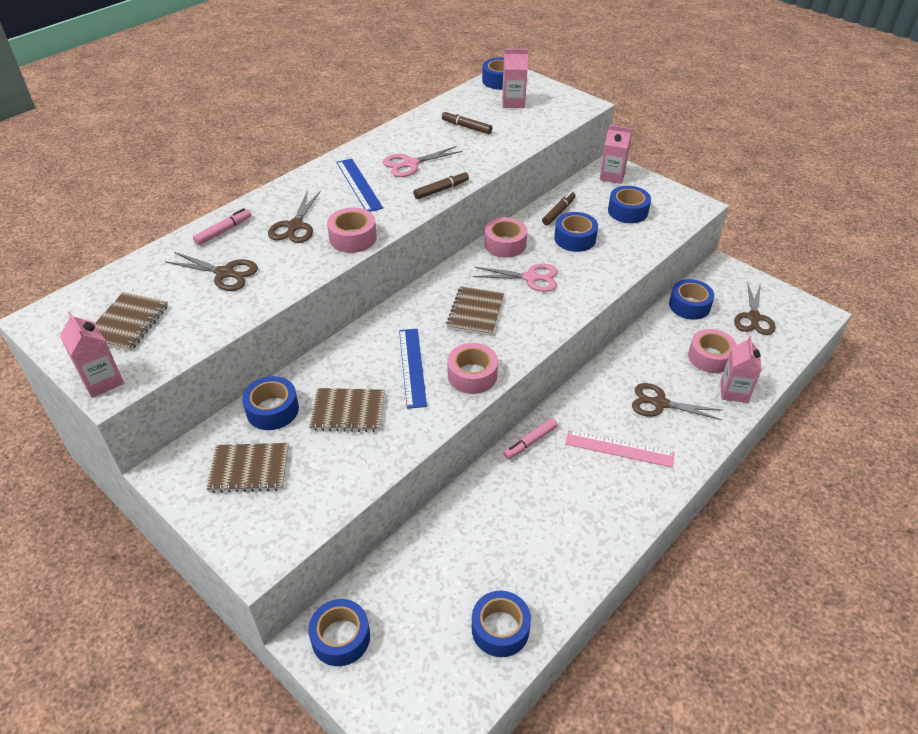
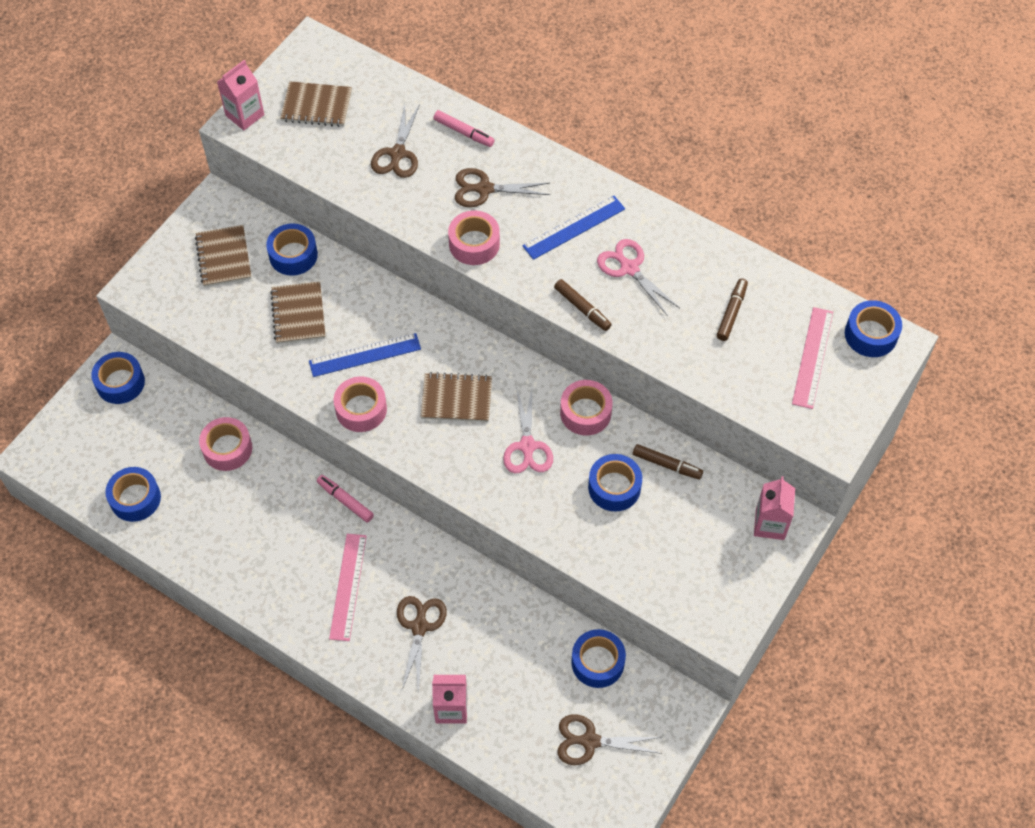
camera: 80 degrees right, 15 degrees up
(513, 102) = (812, 357): pink carton -> pink ruler
(627, 211) = (689, 546): blue tape -> none
(710, 357) = (505, 684): pink tape -> pink tape (227, 449)

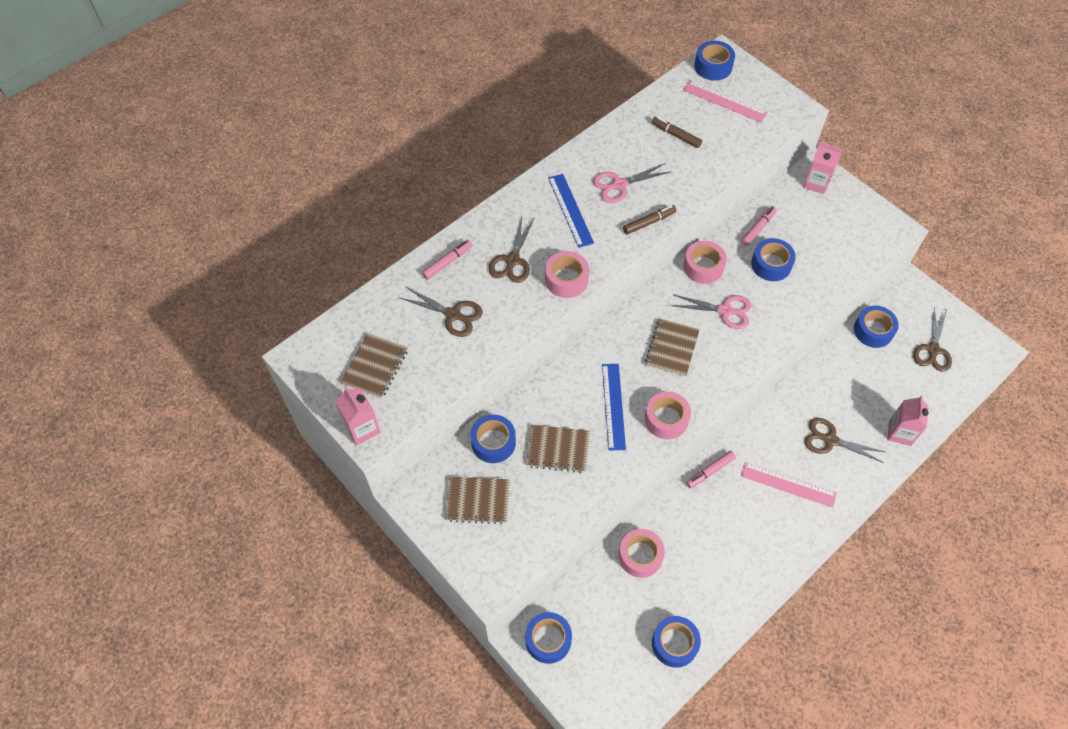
camera: 75 degrees left, 0 degrees up
(667, 464) = (758, 228): brown marker -> pink marker

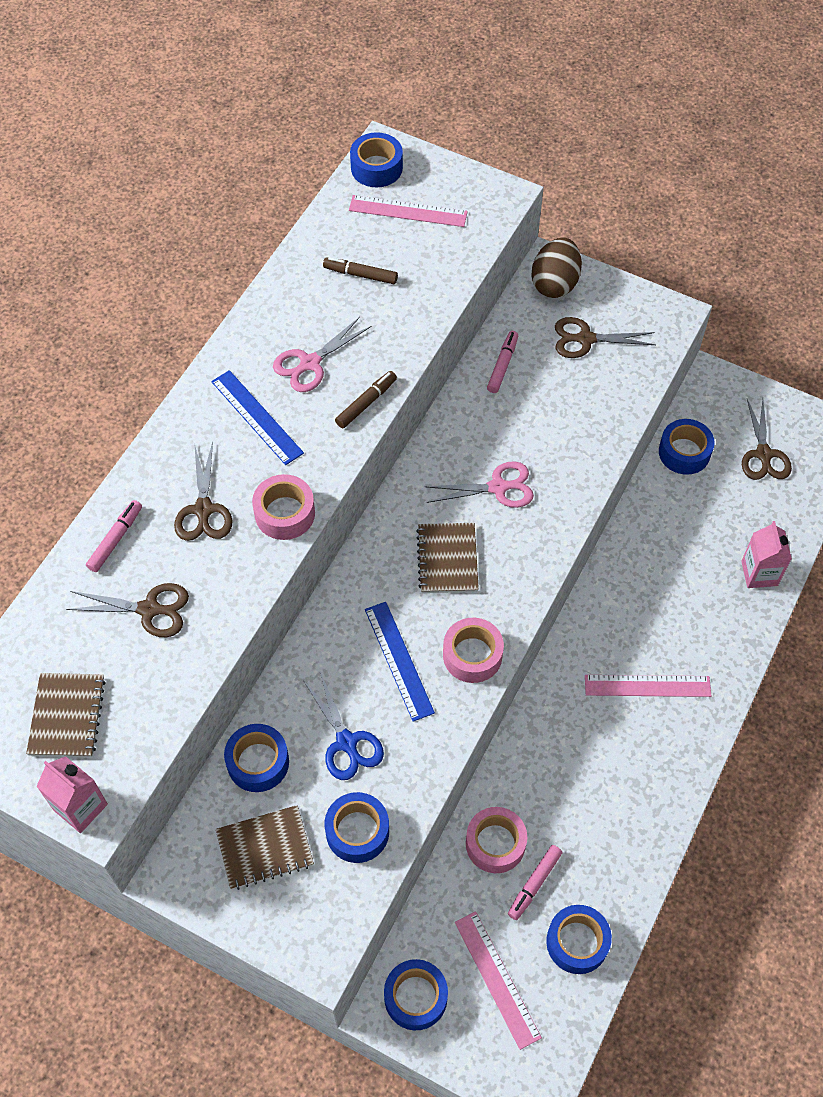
camera: 20 degrees left, 0 degrees up
(558, 449) = (347, 743): brown notebook -> blue scissors
(609, 648) = (497, 979): none -> pink ruler
(703, 267) = (450, 437): pink tape -> none
(710, 471) = (545, 702): pink marker -> pink marker (534, 884)
(771, 264) = (535, 408): blue tape -> blue tape (357, 831)
(816, 183) = (555, 283): pink carton -> brown egg
(830, 440) = (679, 611): brown scissors -> brown scissors (585, 339)

